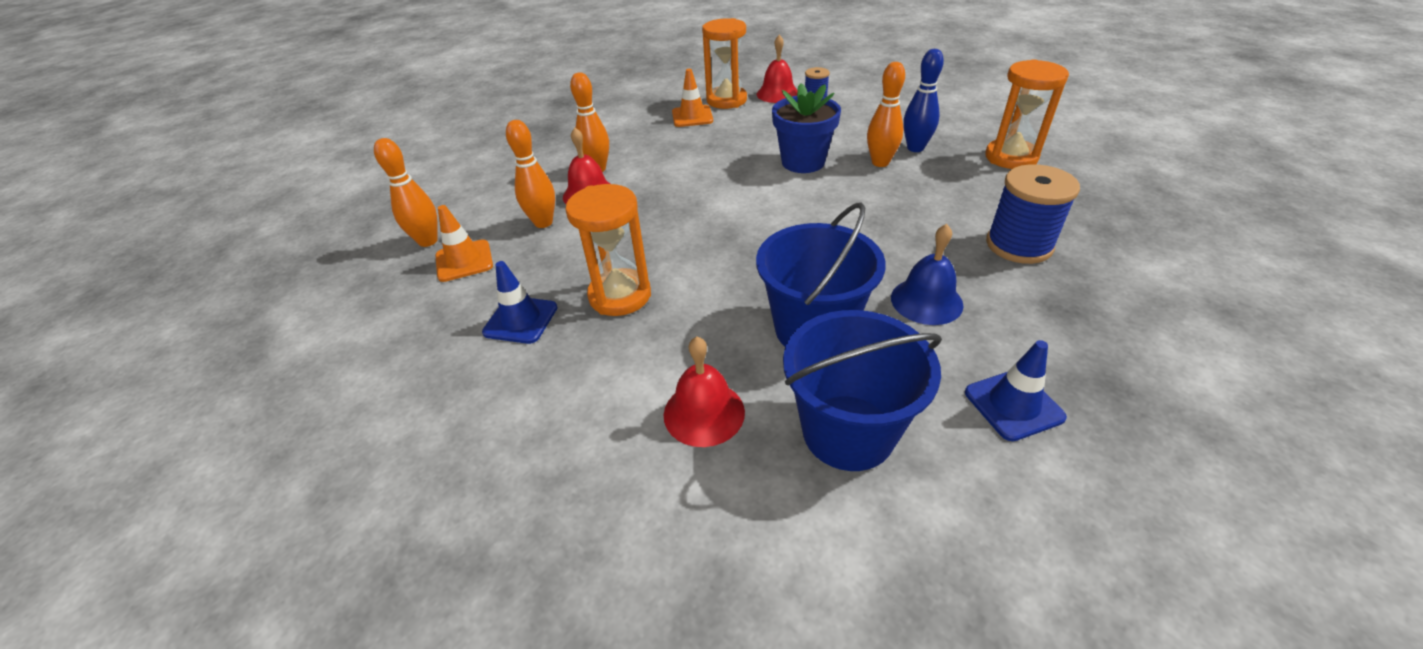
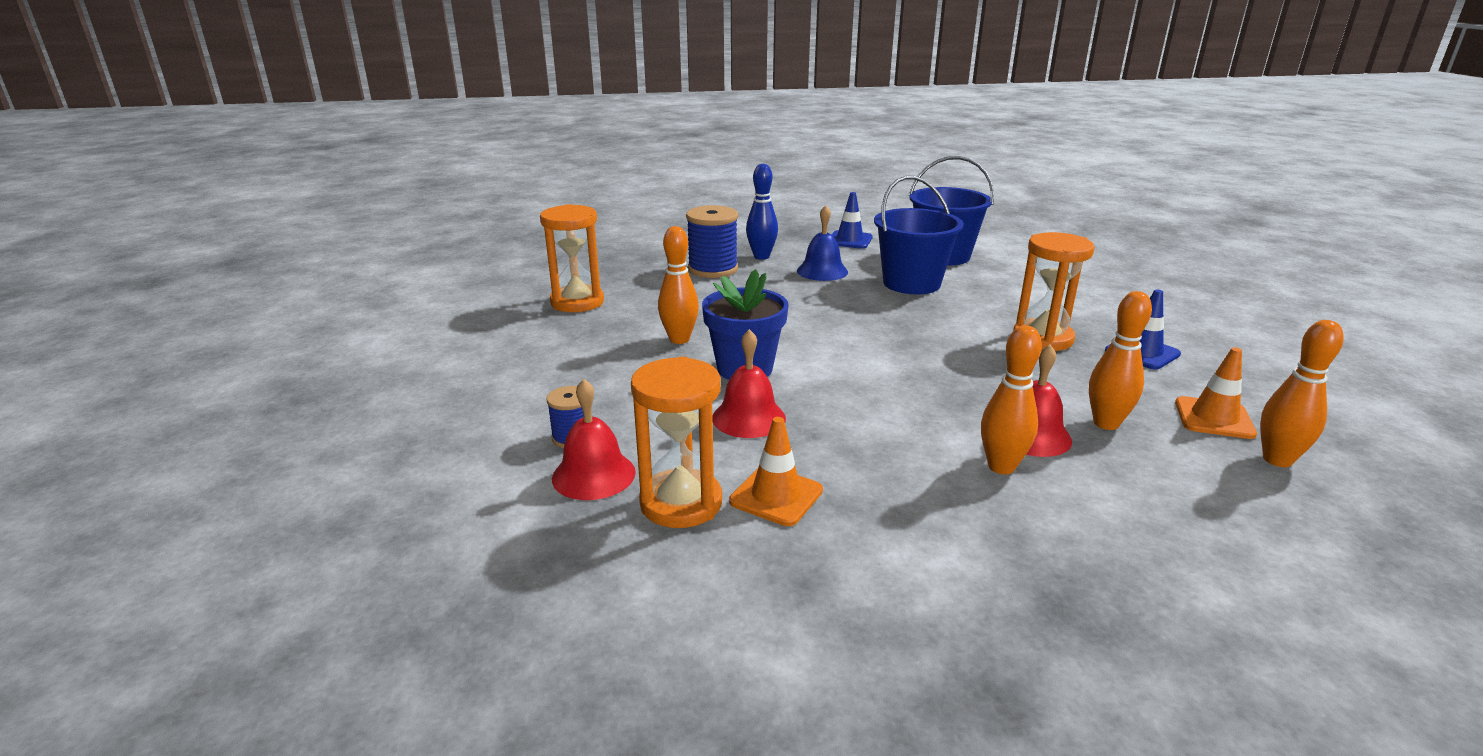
camera: 145 degrees left, 15 degrees down
(704, 413) = (1017, 280): red bell -> red bell (748, 418)
(915, 148) = (622, 337): blue bowling pin -> blue bowling pin (761, 256)

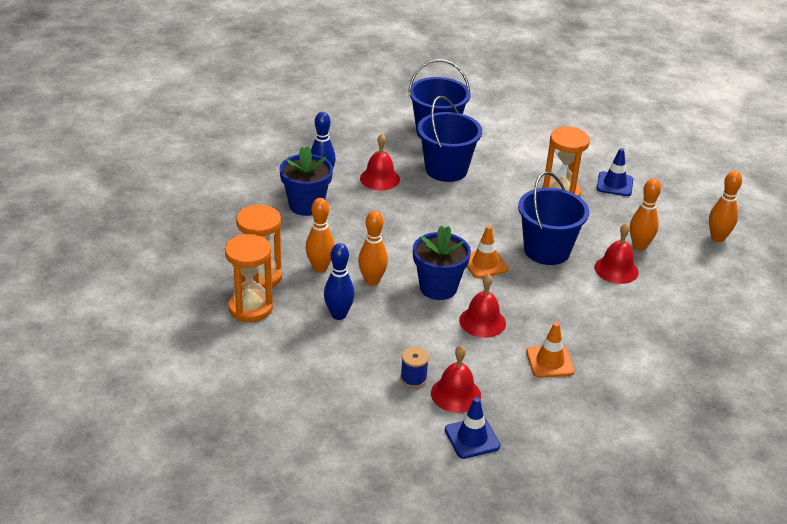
camera: 40 degrees left, 10 degrees up
(596, 353) = (338, 315): none -> blue bowling pin
(681, 503) = (515, 387): orange hourglass -> orange hourglass (250, 308)
(713, 269) = (306, 205): blue spool -> blue flower pot
(822, 271) = (379, 178): blue bell -> red bell
(849, 240) = (359, 136): blue traffic cone -> blue traffic cone (472, 438)
(945, 382) = (547, 250): none -> blue bucket
(1001, 467) = (621, 296): orange bowling pin -> orange bowling pin (320, 268)
(1214, 418) = (678, 221): orange traffic cone -> orange traffic cone (484, 264)

